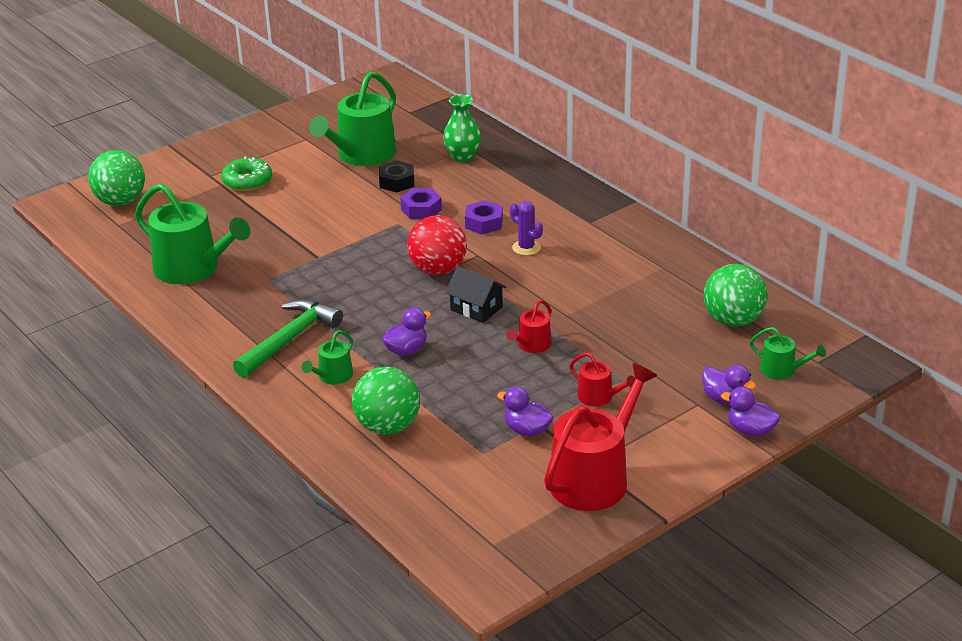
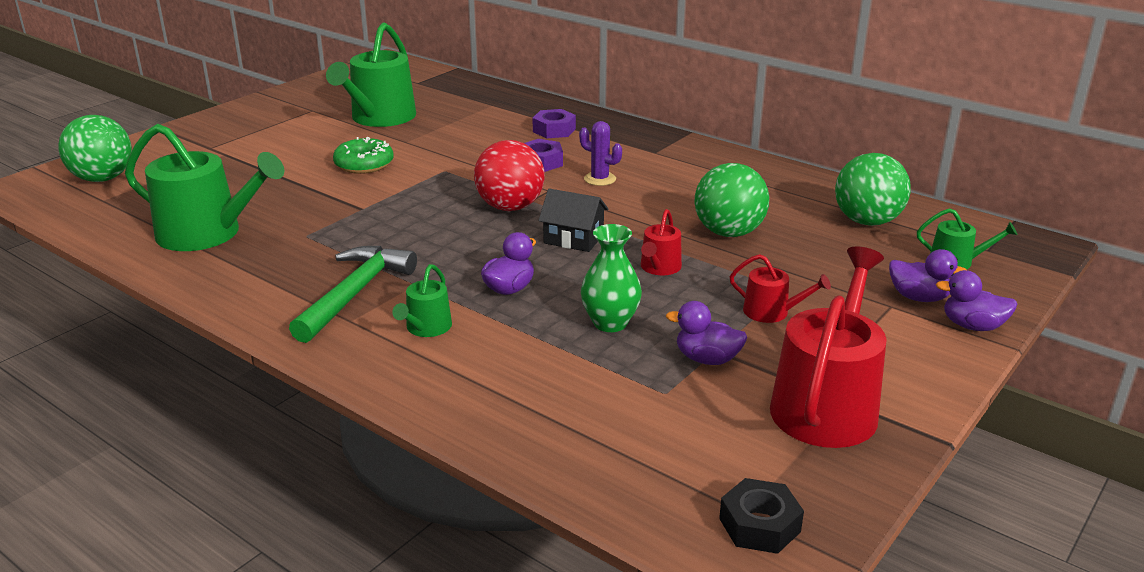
camera: 15 degrees left, 5 degrees down
(247, 181) = (255, 149): green donut -> green donut (364, 164)
(387, 427) = (524, 378): green ball -> green ball (728, 233)
(397, 182) = (428, 136): black nut -> black nut (759, 525)
(421, 209) = (465, 156): purple nut -> purple nut (554, 130)
(462, 157) = (490, 112): green vase -> green vase (610, 323)

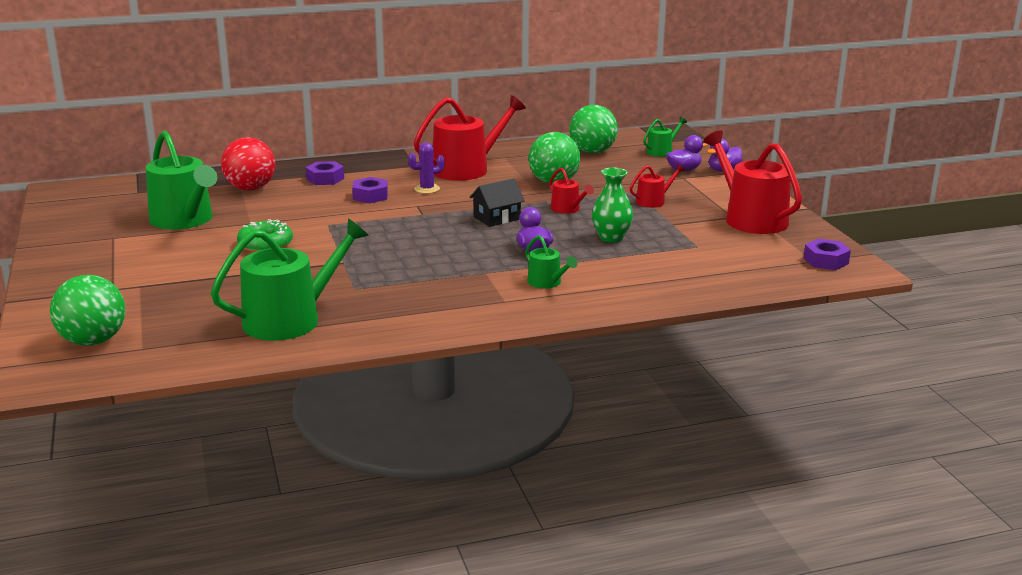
camera: 55 degrees left, 5 degrees down
(355, 293) = (470, 292): green hammer -> none
(510, 207) = (423, 221): red ball -> red ball (250, 188)
(688, 177) = (466, 169): none -> red watering can
(707, 359) = (678, 228): purple duck -> none
(759, 525) = (826, 261): black nut -> purple nut

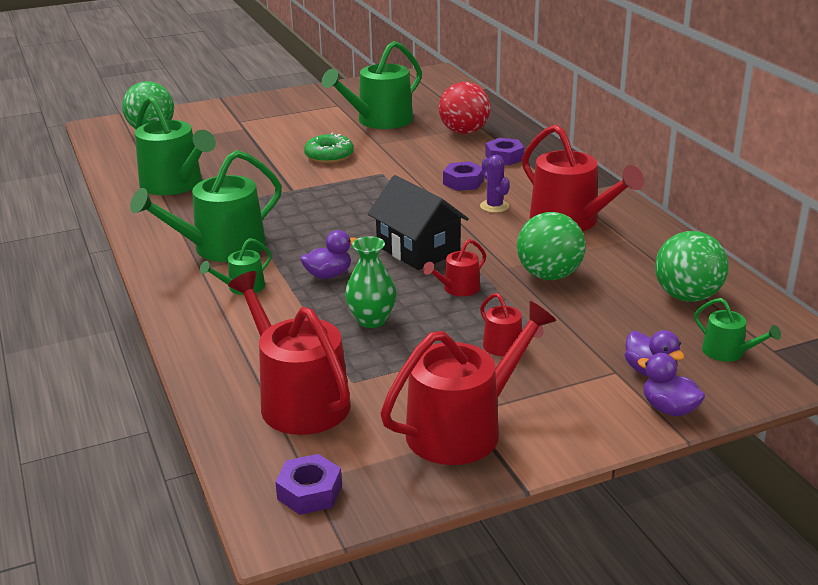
camera: 85 degrees right, 5 degrees up
(464, 293) = (221, 248): none -> green watering can
(497, 218) = (418, 249): black house -> black house, size x1.56
(722, 263) = (298, 400): none -> red watering can

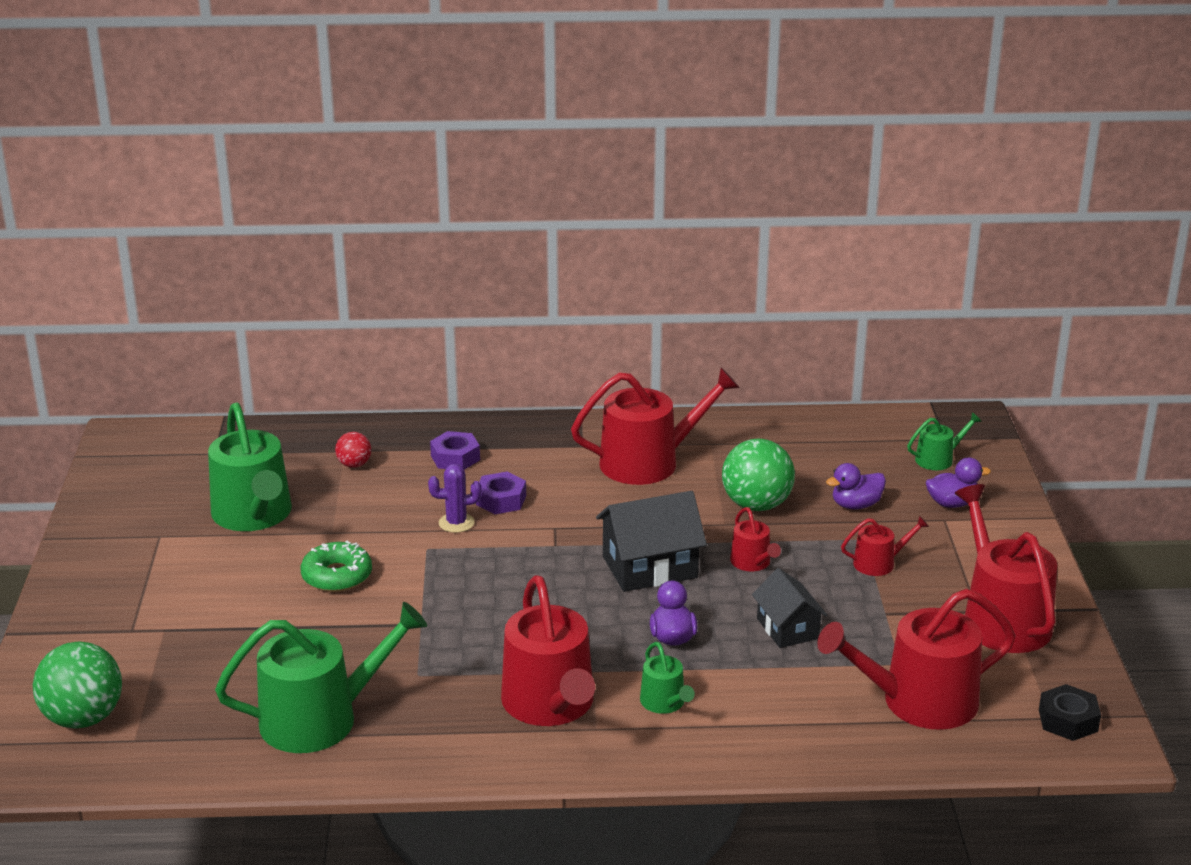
camera: 70 degrees left, 0 degrees up
(221, 248) = (551, 705): green watering can -> red watering can
(309, 492) = (1068, 720): purple nut -> black nut
(371, 320) = (787, 628): green vase -> black house
(464, 132) = (354, 465): red ball -> red ball, size x0.51
(494, 206) = (580, 496): purple cactus -> purple cactus (456, 523)
(669, 409) = (1010, 511): purple duck -> purple duck (856, 505)
(687, 296) = (838, 448): green ball -> none

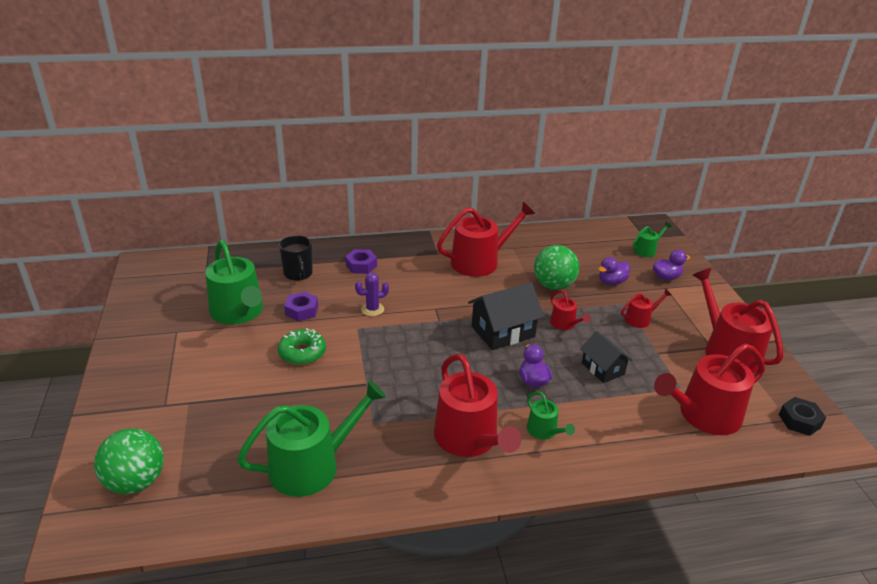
camera: 10 degrees left, 5 degrees up
(354, 465) = (298, 274): red ball -> black mug
(501, 500) = (397, 292): purple nut -> purple nut (302, 311)

